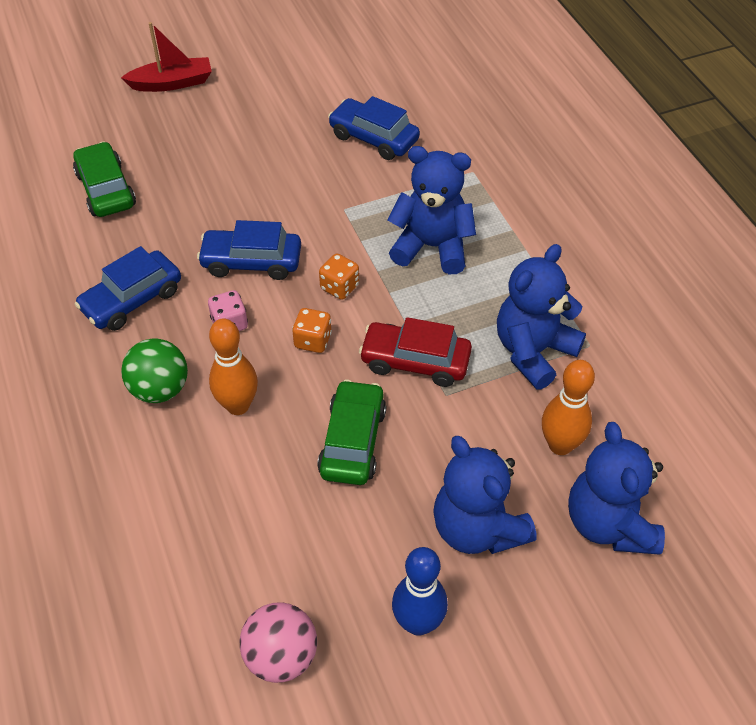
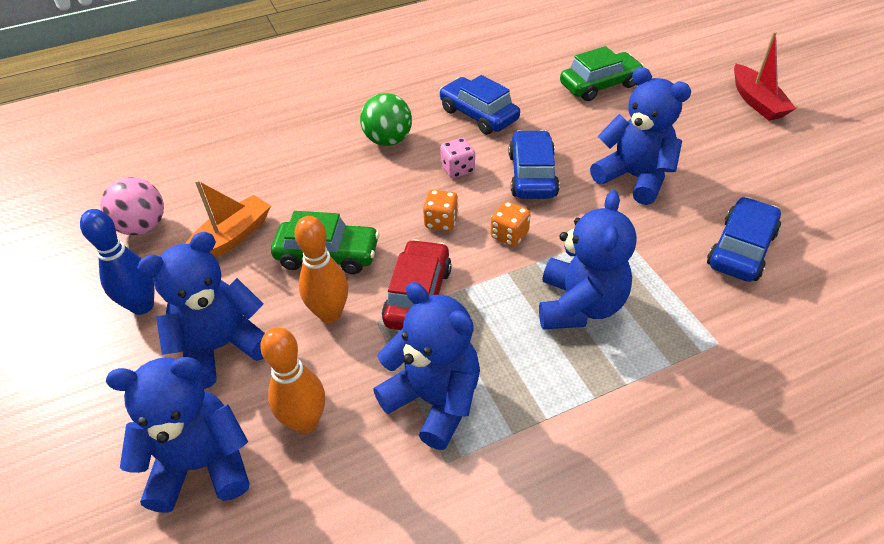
camera: 90 degrees right, 5 degrees down
(238, 405) = (370, 183): orange bowling pin -> orange bowling pin (330, 314)
(270, 187) = (634, 177): none -> blue teddy bear
(315, 545) = (230, 238): none -> orange boat

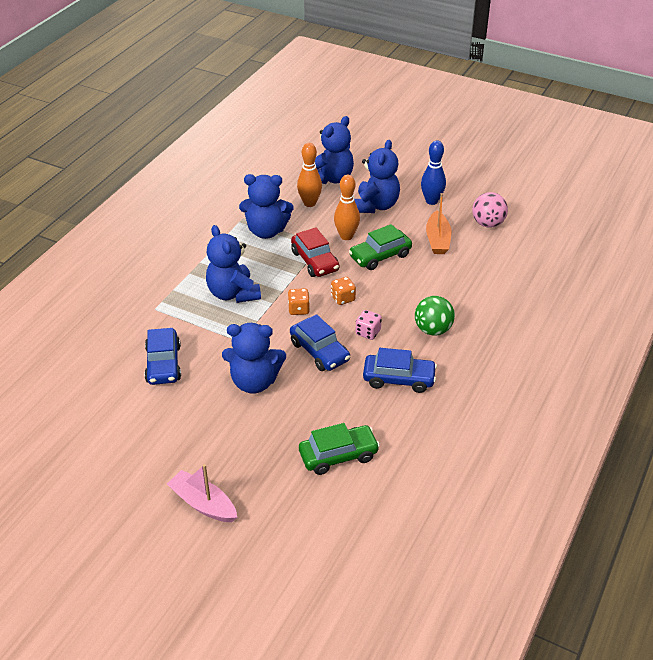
camera: 140 degrees right, 5 degrees down
(599, 85) = (338, 455): green car -> green car turned 135 degrees counterclockwise
(757, 101) = (203, 504): red boat -> pink boat

